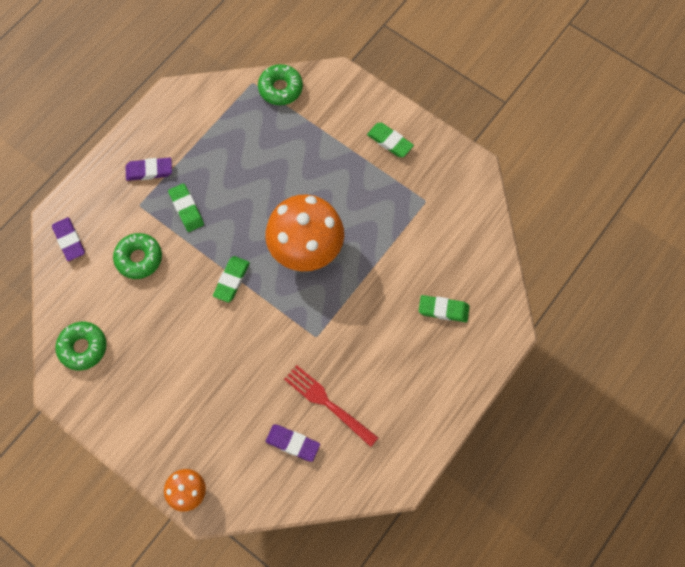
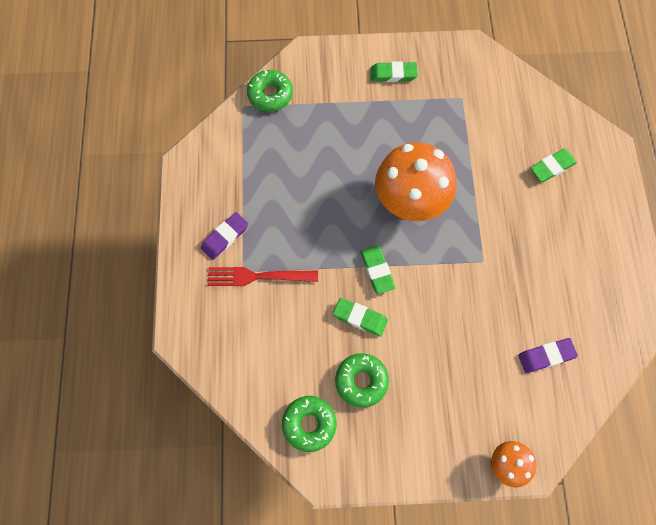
camera: 40 degrees left, 0 degrees up
(69, 240) = (211, 346): purple eraser -> none
(139, 258) = (285, 313): green donut -> green donut (361, 381)
(186, 209) = (286, 244): green eraser -> green eraser (360, 318)
(328, 404) = (541, 304): red fork -> red fork (258, 276)

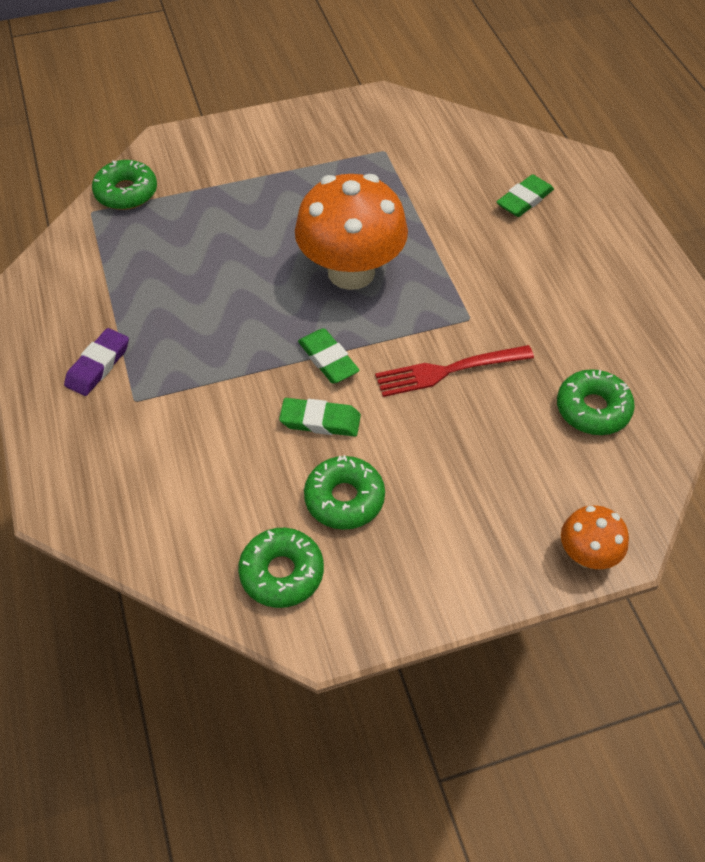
camera: 15 degrees left, 15 degrees down
(258, 276) = (158, 402): red fork -> red fork (448, 371)
(393, 74) = (287, 142): green eraser -> none
(546, 356) = (592, 409): purple eraser -> green donut

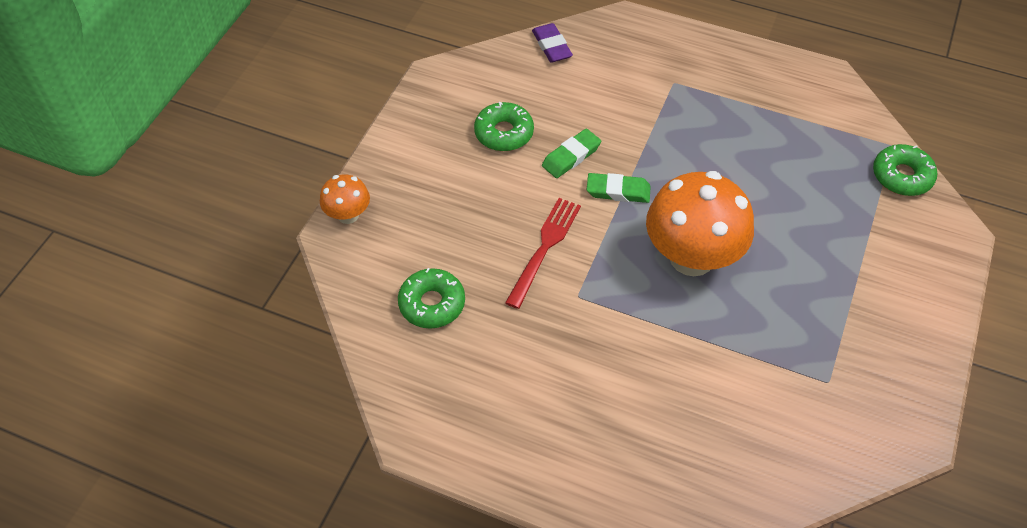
camera: 130 degrees right, 0 degrees up
(98, 365) = (721, 80): purple eraser -> purple eraser (551, 46)
(282, 573) = (487, 81): green donut -> none
(524, 200) = (673, 440): green eraser -> none

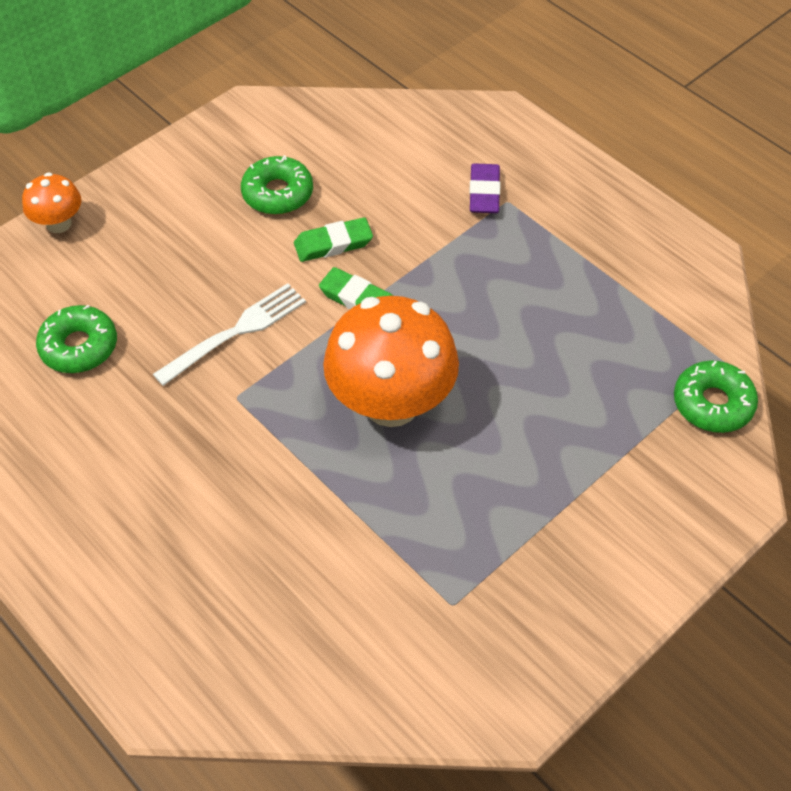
camera: 25 degrees right, 0 degrees up
(544, 248) = (235, 332): red fork -> white fork
(551, 46) = (395, 116): purple eraser -> purple eraser (484, 192)

